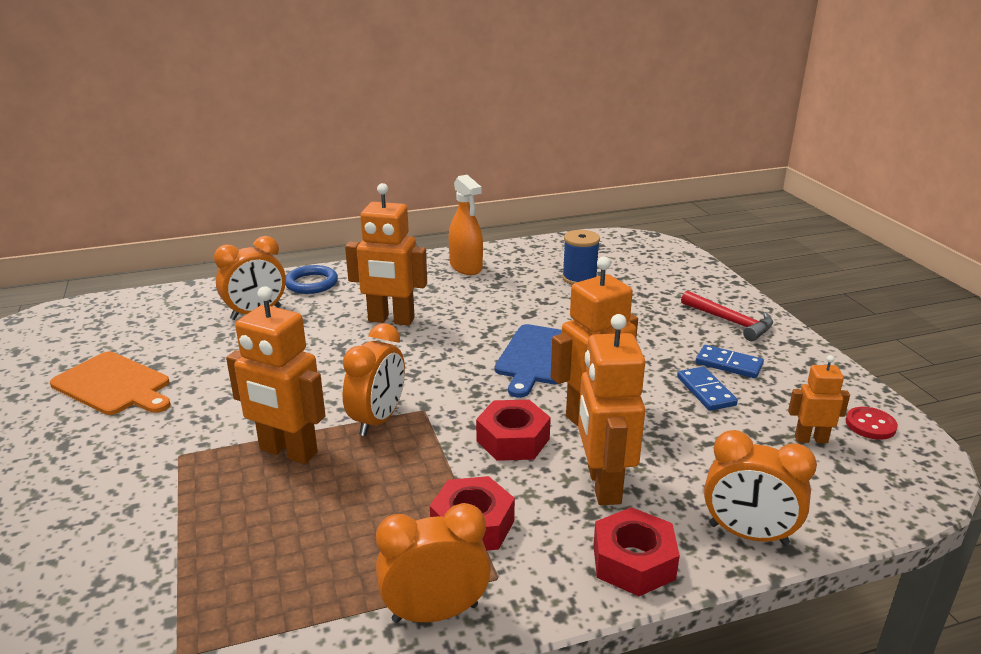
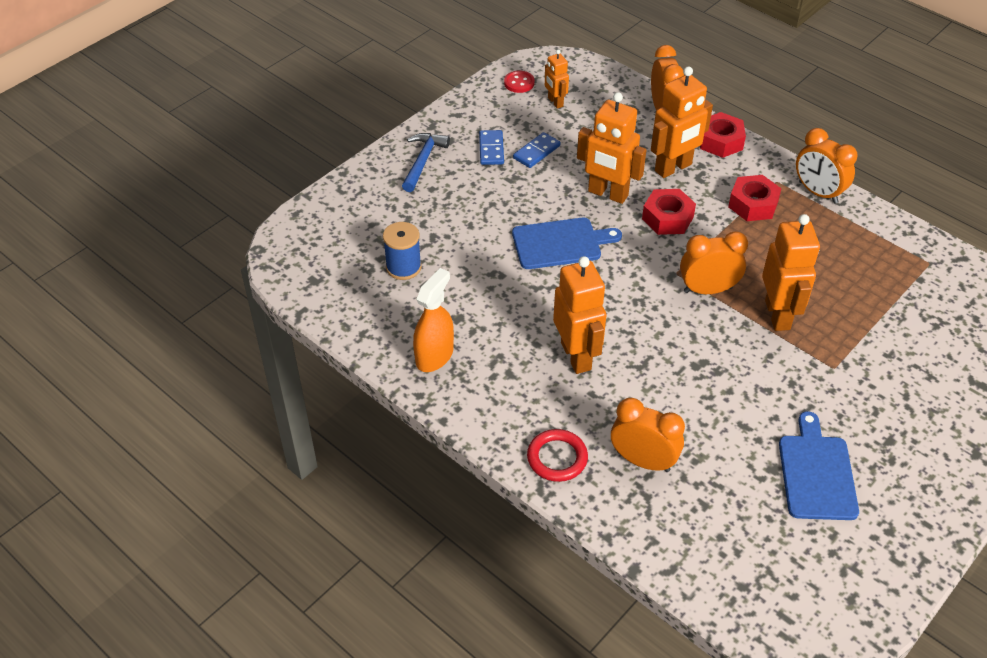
camera: 120 degrees left, 20 degrees up
(114, 385) = (816, 473): orange cutting board -> blue cutting board
(311, 283) = (557, 458): blue ring -> red ring
(730, 322) = (423, 161): red hammer -> blue hammer

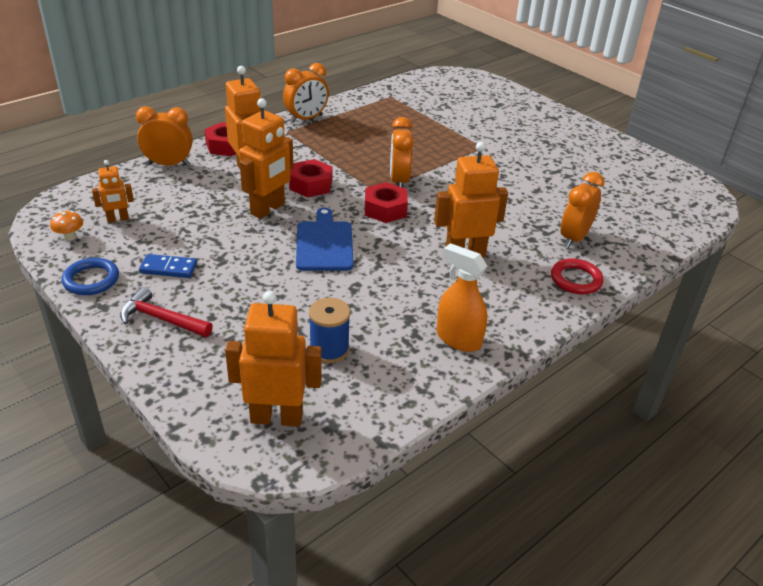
camera: 85 degrees left, 10 degrees down
(423, 161) = (162, 319): blue hammer -> red hammer
(464, 110) = (91, 280): none -> blue ring
(519, 83) = (70, 237): red button -> orange mushroom
(536, 152) = (189, 240): blue domino -> none
(753, 204) = (309, 146): red nut -> red nut (385, 209)
(778, 315) = (430, 157): orange robot -> orange robot (276, 417)
(816, 473) = (576, 171): blue cutting board -> none

